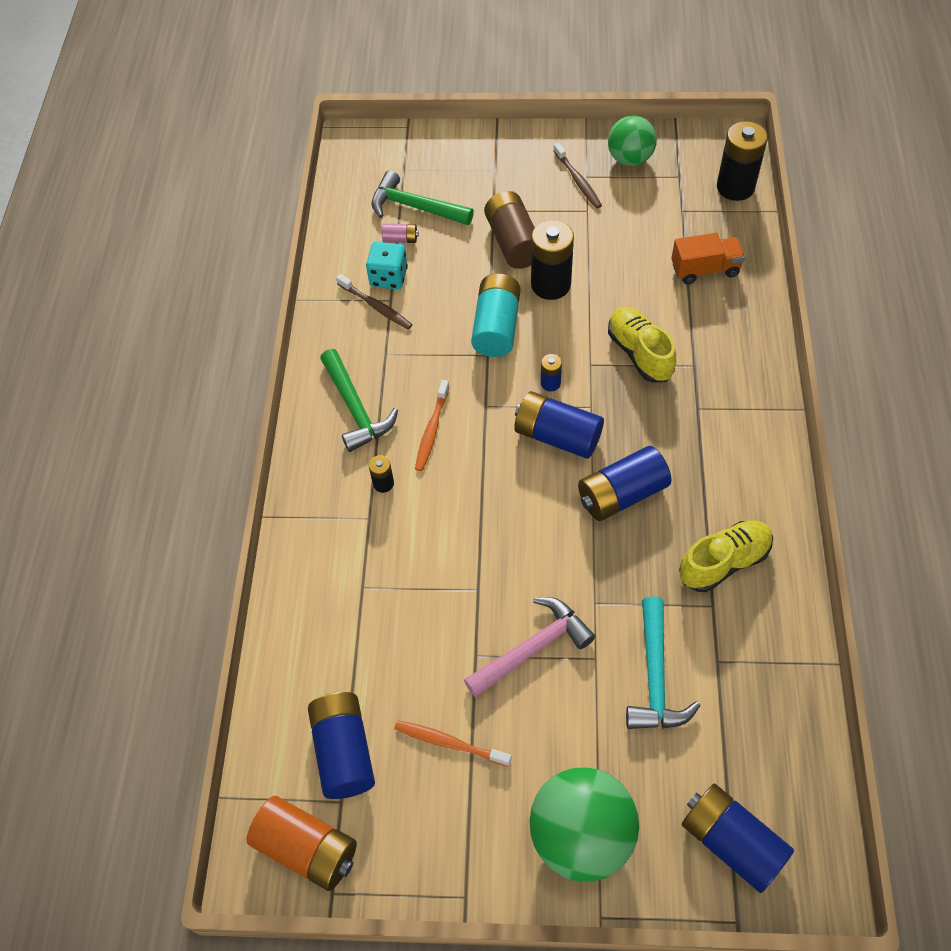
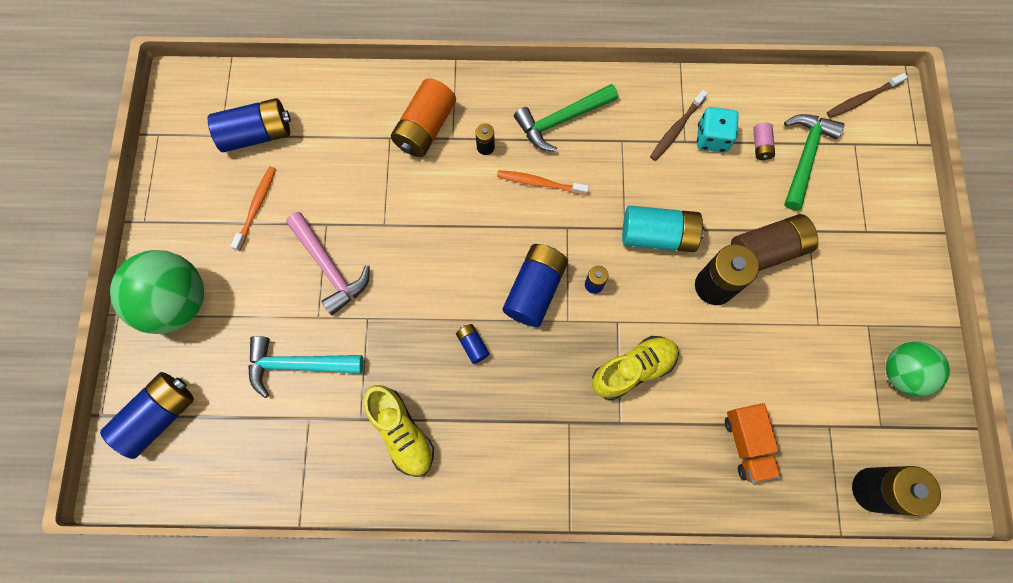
camera: 85 degrees right, 15 degrees up
(307, 848) = (189, 116): orange battery -> orange battery (425, 128)
(578, 180) = (861, 316): brown toothbrush -> brown toothbrush (862, 99)
(621, 494) = (472, 345): blue battery -> blue battery, size x0.48

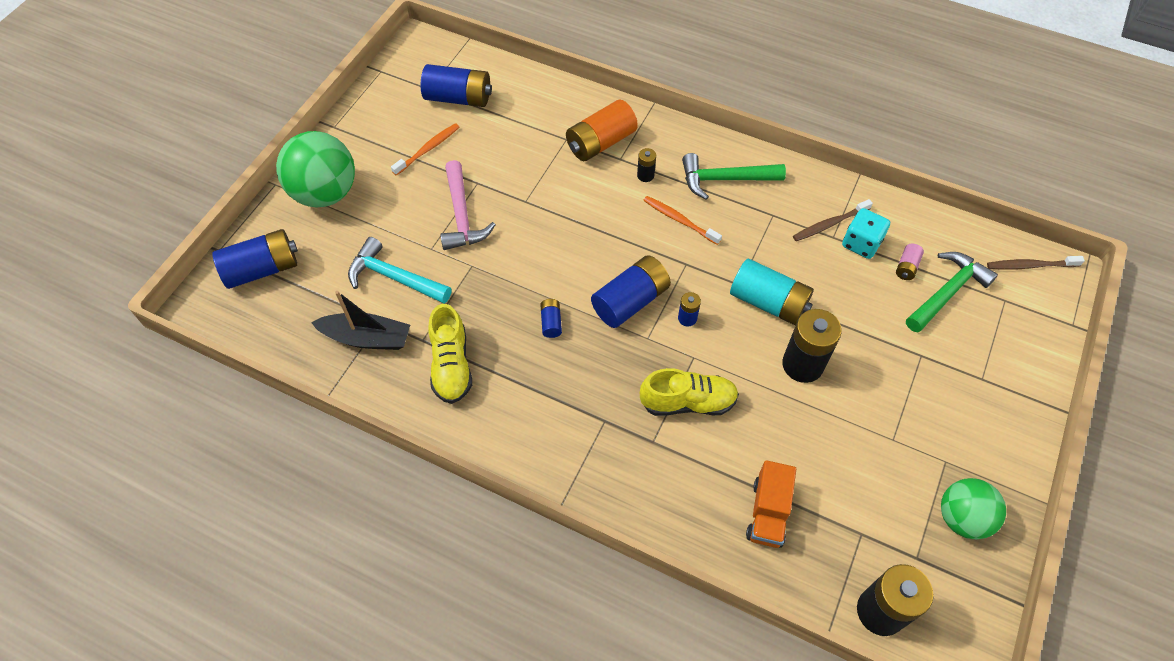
camera: 25 degrees right, 15 degrees down
(305, 442) = (367, 338): none -> black boat
(767, 250) = (870, 355): brown battery -> none

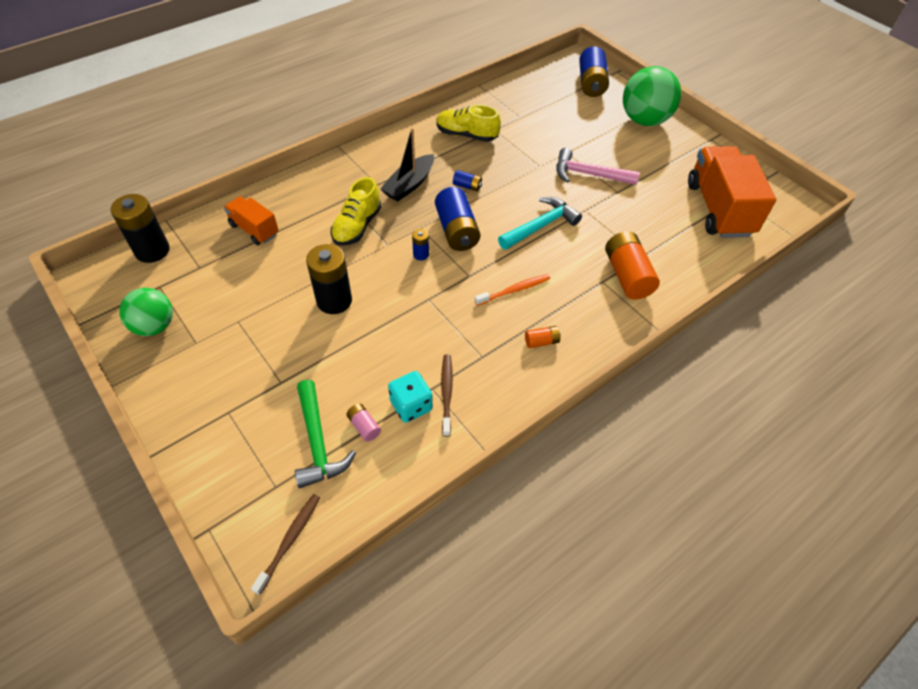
camera: 115 degrees right, 5 degrees down
(367, 338) = (511, 109): black boat -> black boat (409, 185)
(394, 277) = (551, 131): turquoise hammer -> turquoise hammer (540, 226)
(428, 149) = (666, 177): orange toothbrush -> none
(458, 98) = (718, 209): blue battery -> orange truck
(645, 175) = (574, 289): black battery -> none
(725, 179) = (541, 341): green hammer -> orange battery
(768, 302) = (400, 308): turquoise battery -> none

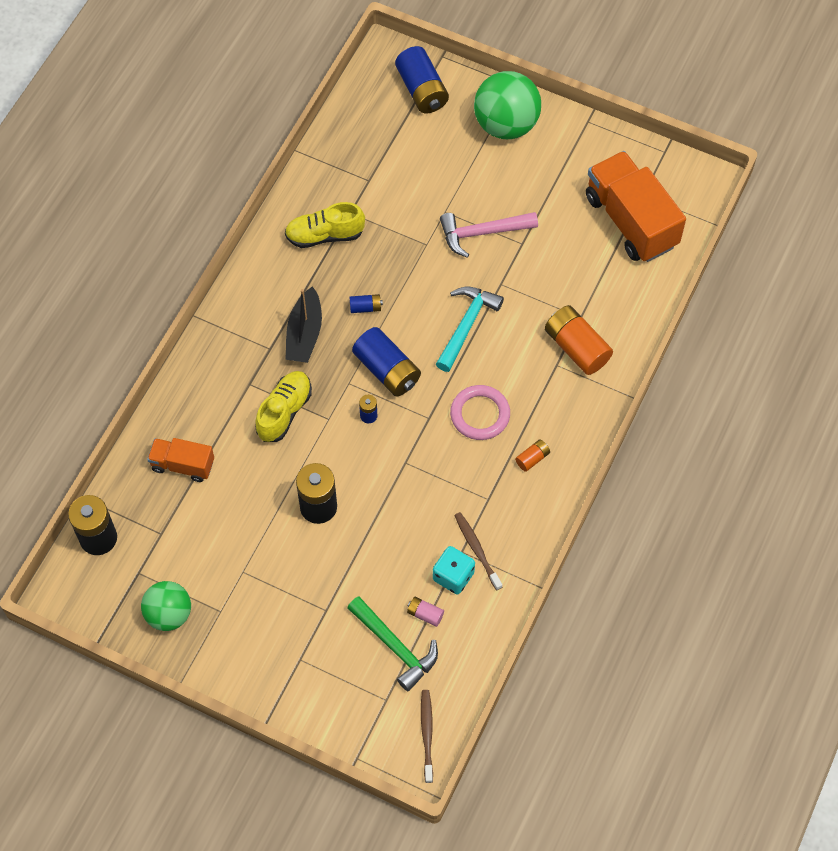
camera: 25 degrees left, 10 degrees up
(357, 226) = (284, 412): yellow shoe -> yellow shoe turned 150 degrees counterclockwise
(514, 290) = (480, 414): orange toothbrush -> pink ring

